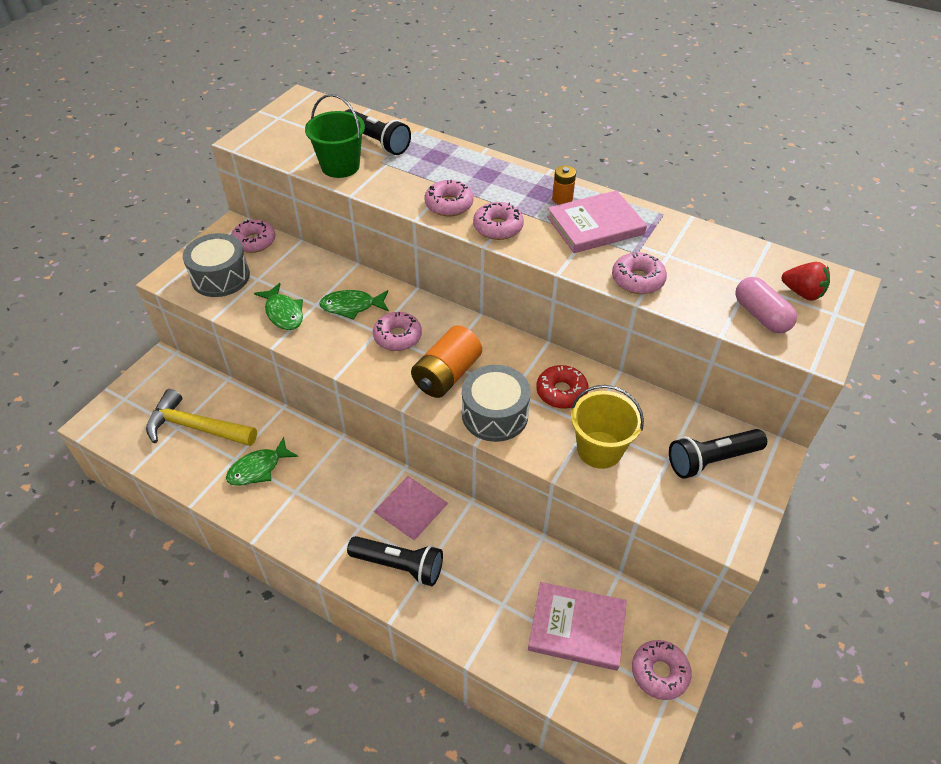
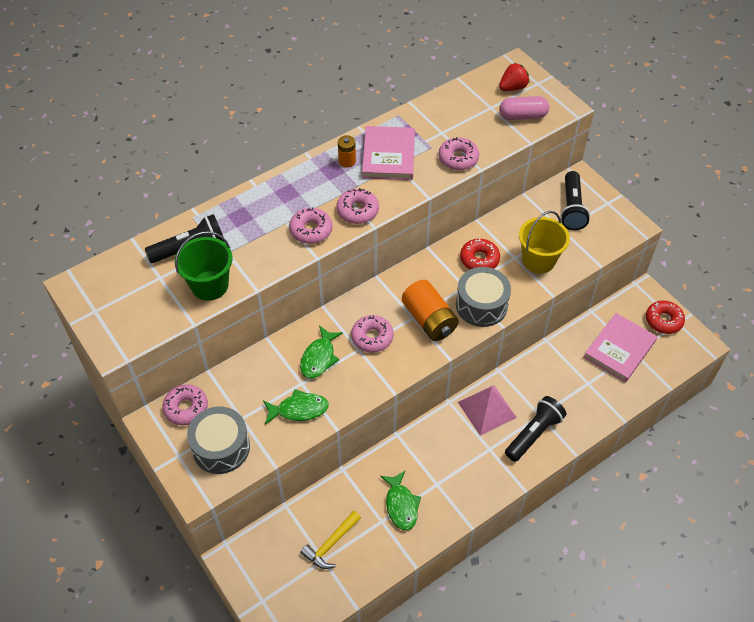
camera: 65 degrees left, 5 degrees up
(196, 427) = (331, 544): yellow hammer -> yellow hammer, size x0.64
(659, 672) = (663, 320): pink donut -> red donut

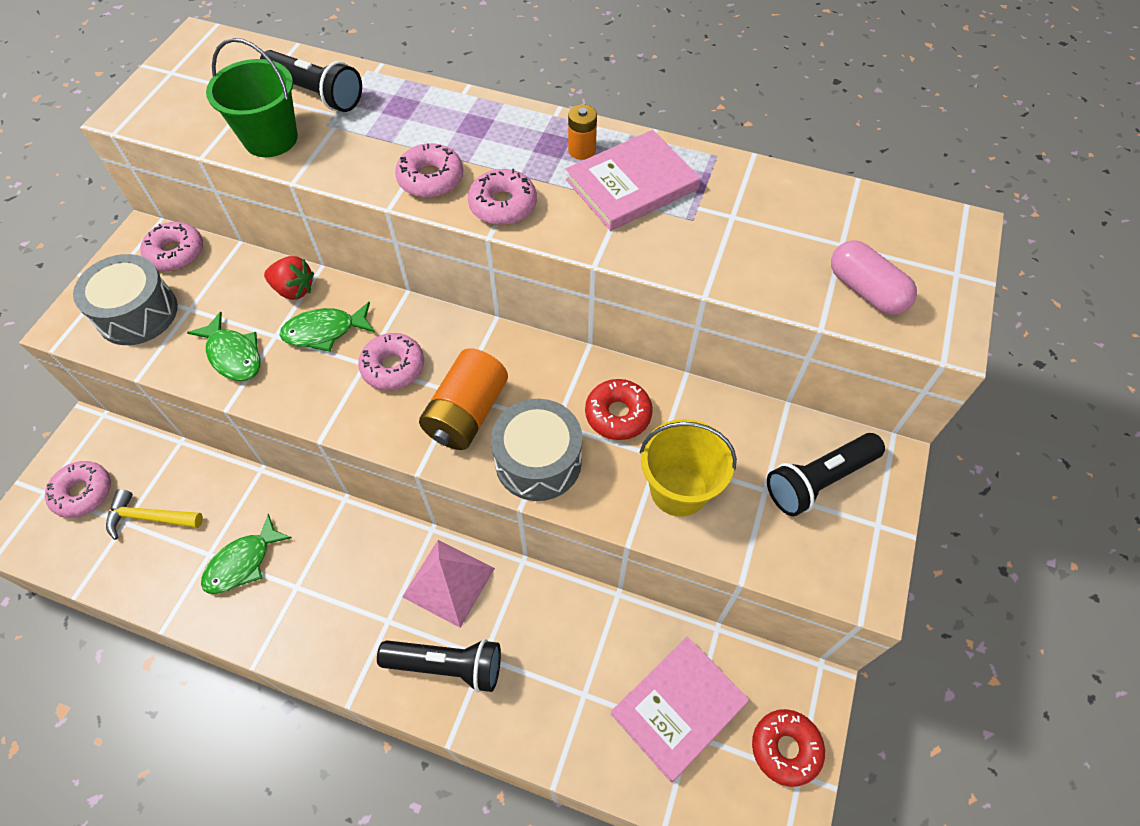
camera: 55 degrees right, 5 degrees up
(458, 158) = (700, 259): pink donut -> pink donut (83, 493)
(513, 87) = (911, 249): red strawberry -> red strawberry (294, 290)
(619, 349) = (678, 708): pink book -> pink book turned 45 degrees counterclockwise

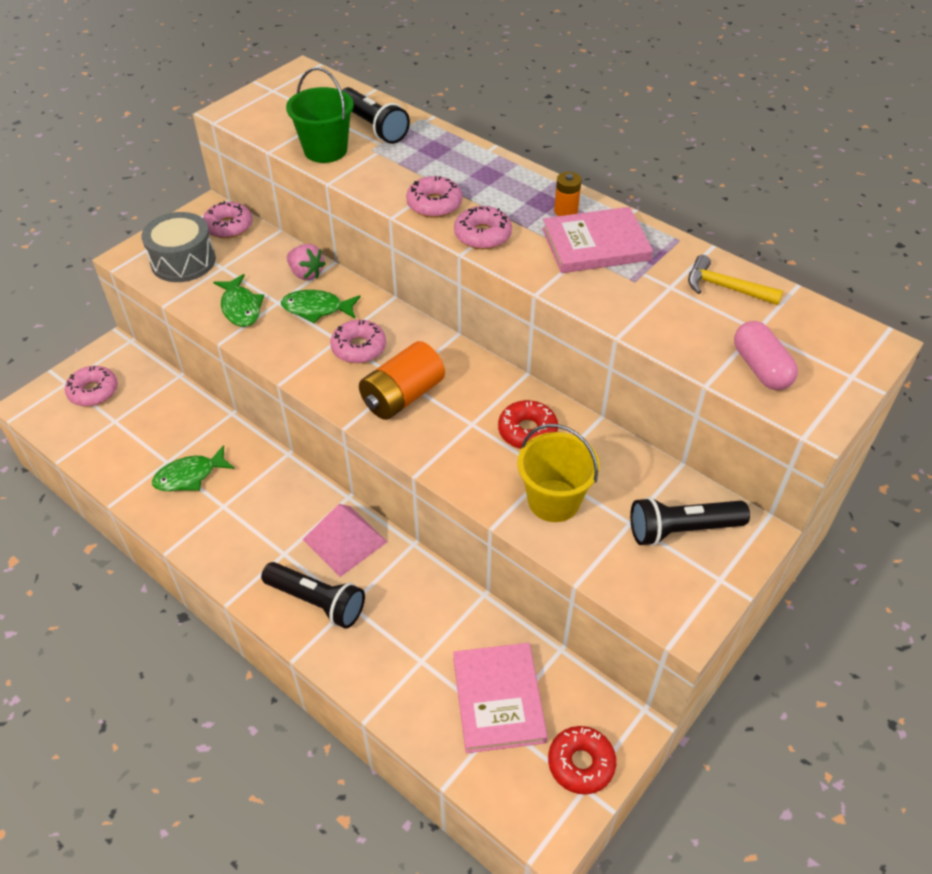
camera: 20 degrees right, 10 degrees down
(149, 517) = (134, 423): yellow hammer -> yellow hammer (725, 288)
(294, 290) = (306, 273): red strawberry -> pink strawberry
(538, 461) = (445, 446): grey drum -> none
(678, 708) = (498, 699): pink book -> pink book turned 75 degrees counterclockwise

